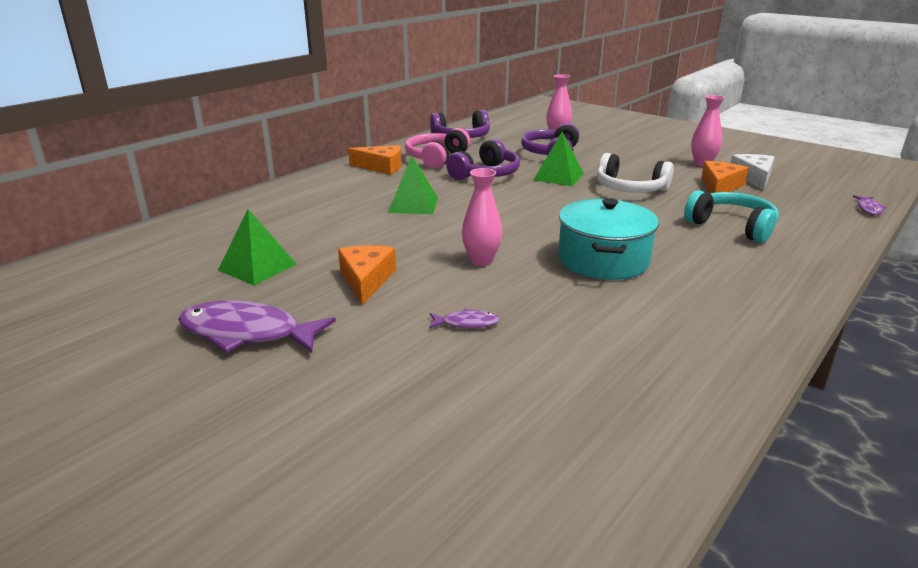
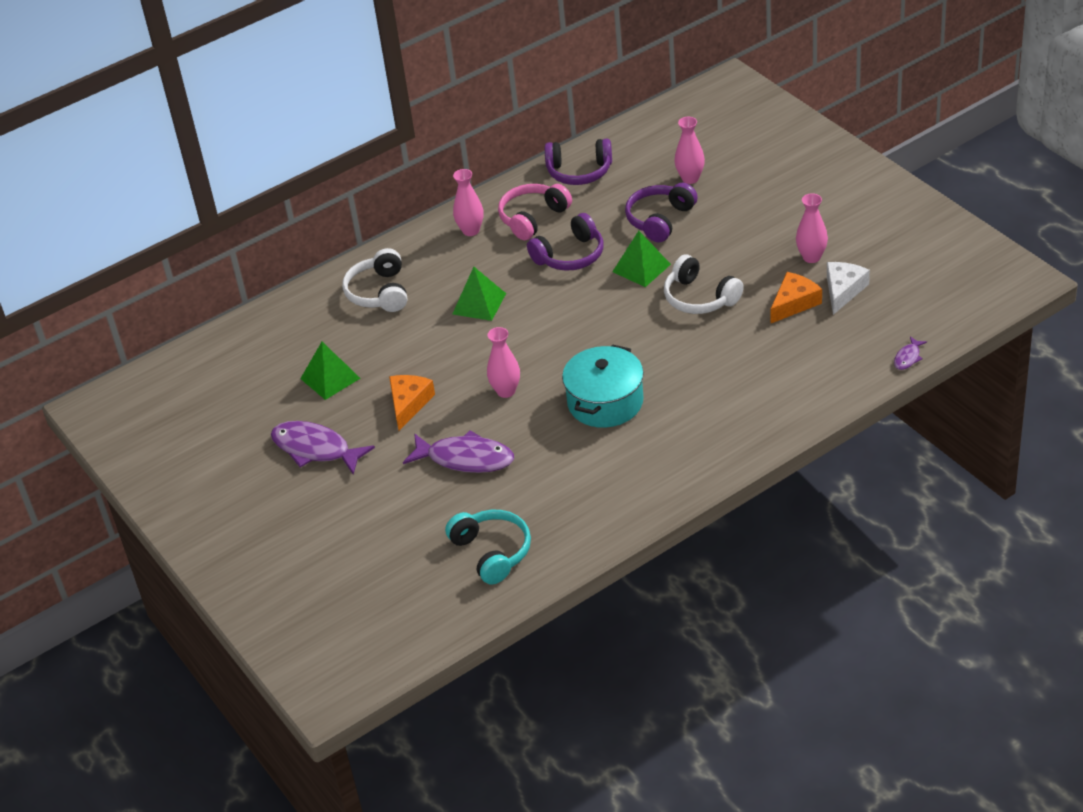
camera: 20 degrees right, 15 degrees up
(301, 204) = (379, 292): none -> white headphones
(382, 167) = (471, 230): orange cheese -> pink vase
(467, 323) = (465, 459): purple fish -> purple fish, size x2.16
(732, 226) = (751, 370): turquoise headphones -> turquoise headphones (492, 552)

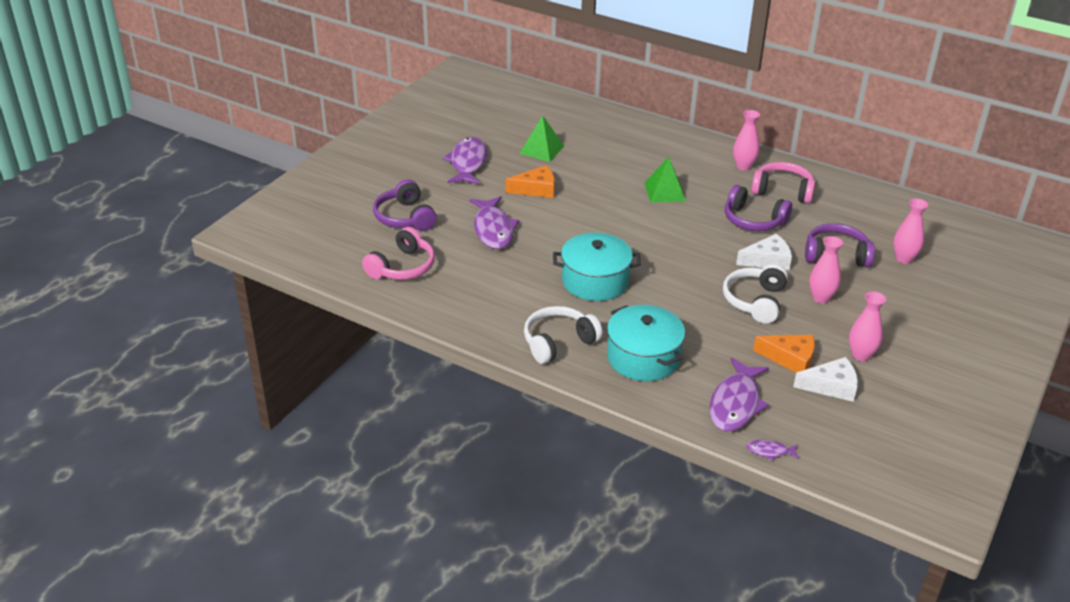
camera: 60 degrees right, 5 degrees down
(379, 292) = (644, 145): white headphones -> white headphones (558, 342)
(492, 552) = (402, 267): turquoise headphones -> pink headphones
(506, 391) = (576, 229): pink vase -> pink vase (821, 298)
(579, 172) = (858, 199): purple headphones -> purple headphones (405, 217)
(641, 268) = (767, 260): green pyramid -> white cheese
(743, 401) = (643, 358): none -> turquoise pot
(837, 359) = (735, 404): none -> purple fish

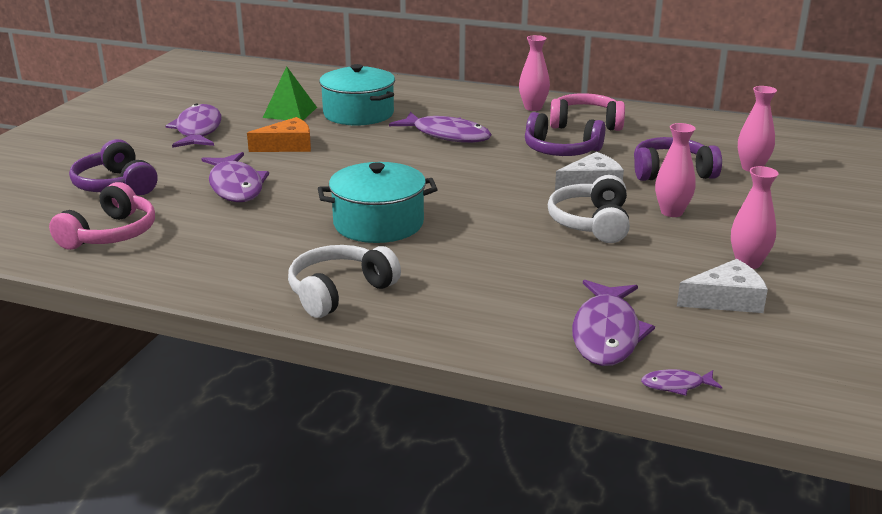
camera: 10 degrees left, 10 degrees down
(643, 358) = (462, 296): turquoise pot -> turquoise pot (358, 114)
(664, 192) = (447, 135): green pyramid -> purple fish
(790, 359) = (660, 276): orange cheese -> none

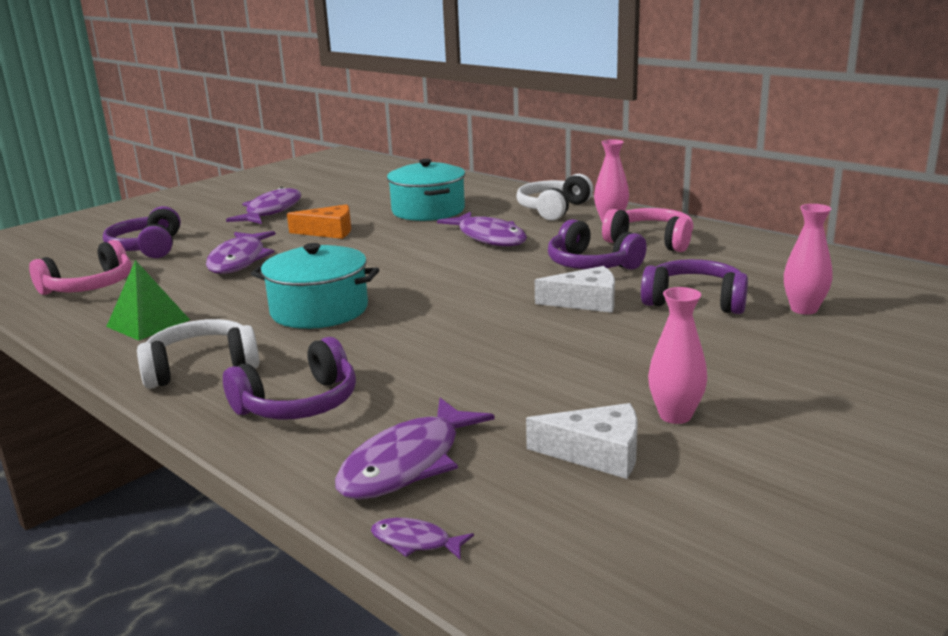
camera: 25 degrees right, 5 degrees down
(290, 112) = (368, 204): green pyramid -> green pyramid (148, 323)
(466, 306) = (299, 404): none -> purple headphones
(591, 223) = (536, 341): white headphones -> white headphones (553, 209)
(671, 212) = (644, 343): pink vase -> none

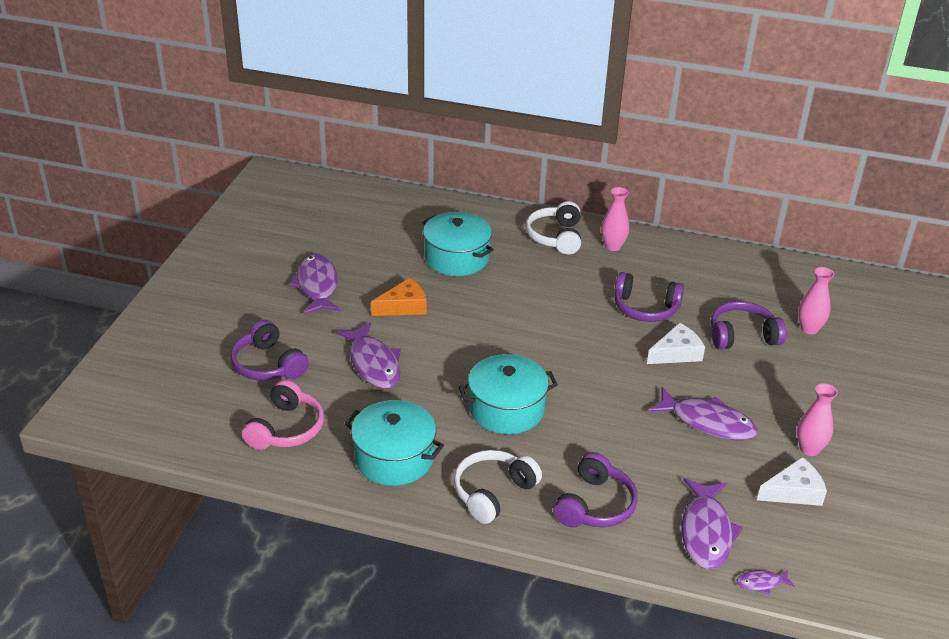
camera: 30 degrees left, 15 degrees up
(148, 323) = (394, 458): green pyramid -> turquoise pot
(489, 238) = (542, 288): purple fish -> purple fish (707, 422)
(651, 241) = (662, 269): pink headphones -> none

